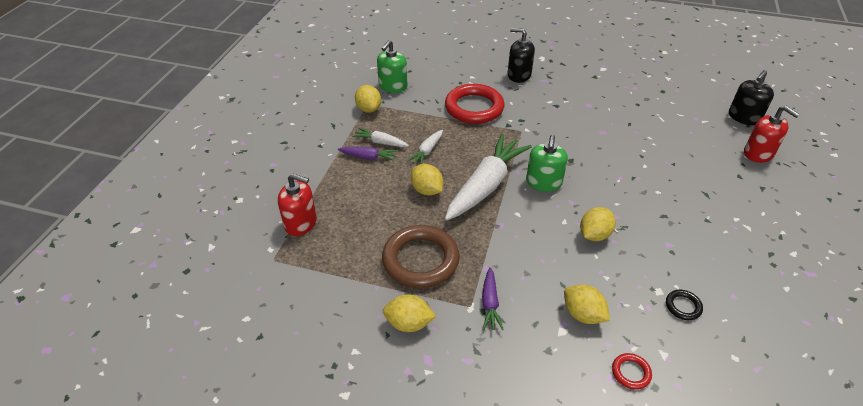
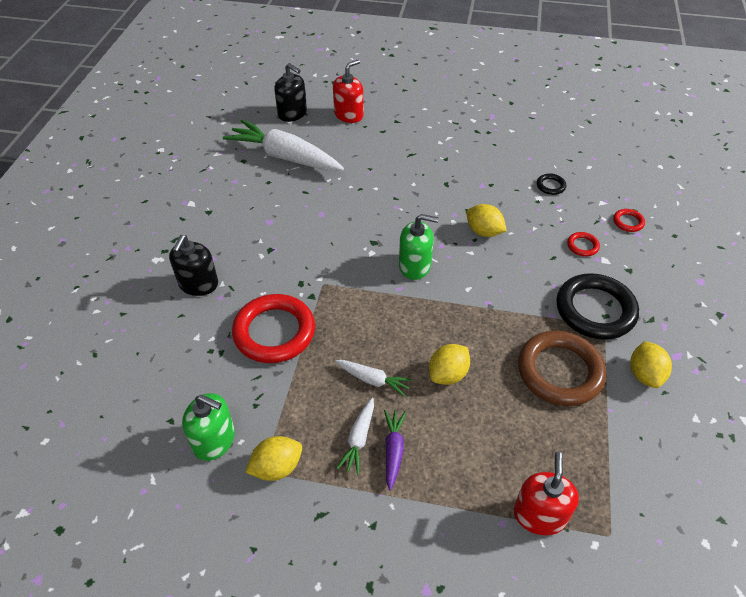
camera: 95 degrees left, 5 degrees up
(486, 185) = (428, 316): white carrot -> white carrot (284, 157)
(490, 303) = (595, 310): purple carrot -> black ring
(583, 314) = (582, 246): yellow lemon -> red ring

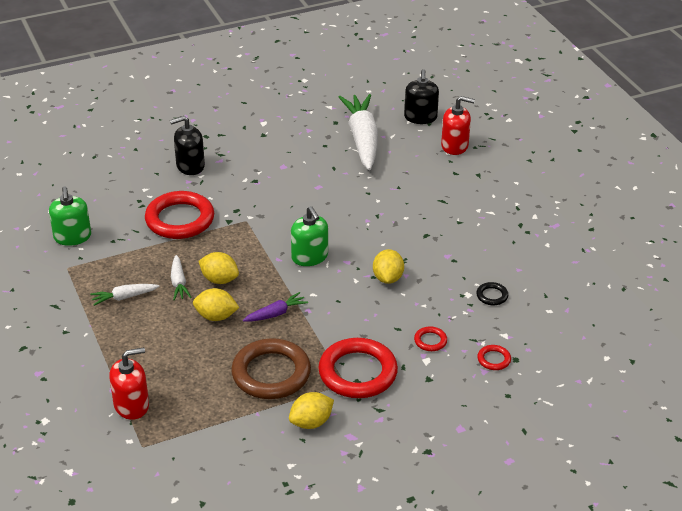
camera: 55 degrees right, 10 degrees down
(277, 467) = (74, 272): yellow lemon -> yellow lemon (219, 279)
(393, 450) = (128, 317): purple carrot -> purple carrot (276, 313)
(595, 310) = (357, 372): black ring -> red ring

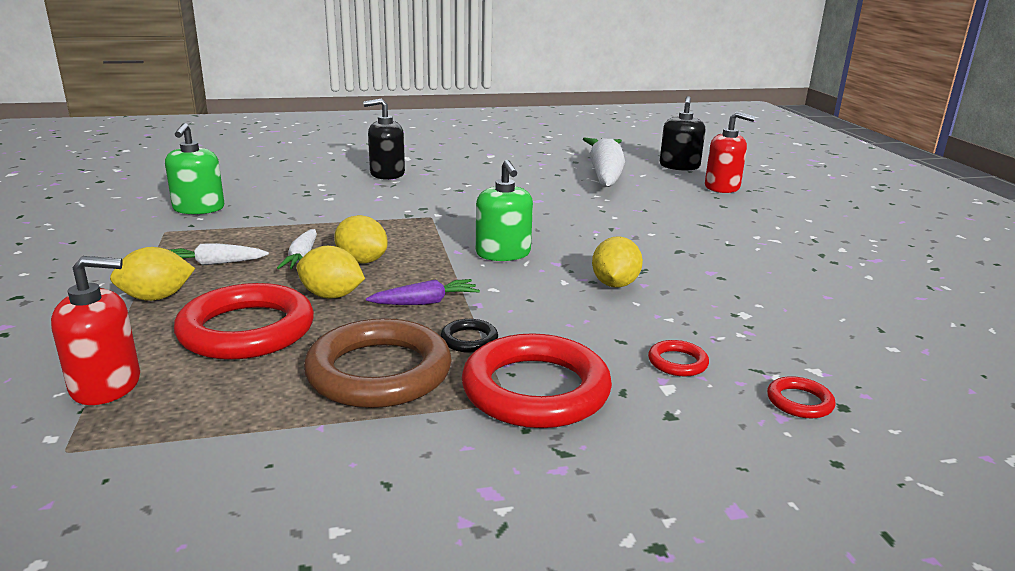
camera: 10 degrees right, 15 degrees down
(180, 219) = (345, 208): red ring -> red ring (247, 330)
(311, 422) = (417, 455): yellow lemon -> yellow lemon (156, 298)
(492, 296) = (786, 320): black ring -> black ring (469, 340)

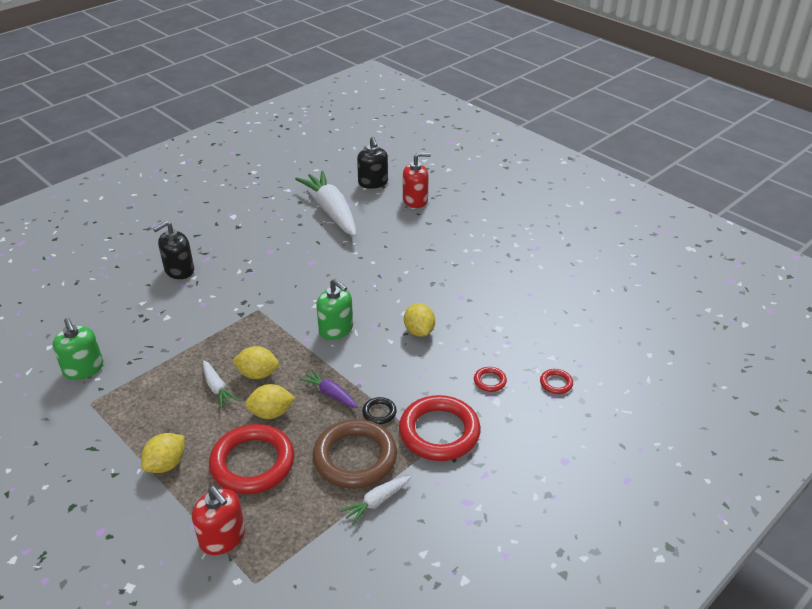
camera: 30 degrees left, 15 degrees up
(106, 385) = (223, 537): red soap dispenser -> red soap dispenser turned 90 degrees clockwise
(213, 263) = (165, 419): white carrot -> white carrot (376, 502)
(426, 302) = (330, 394): purple carrot -> purple carrot turned 90 degrees counterclockwise

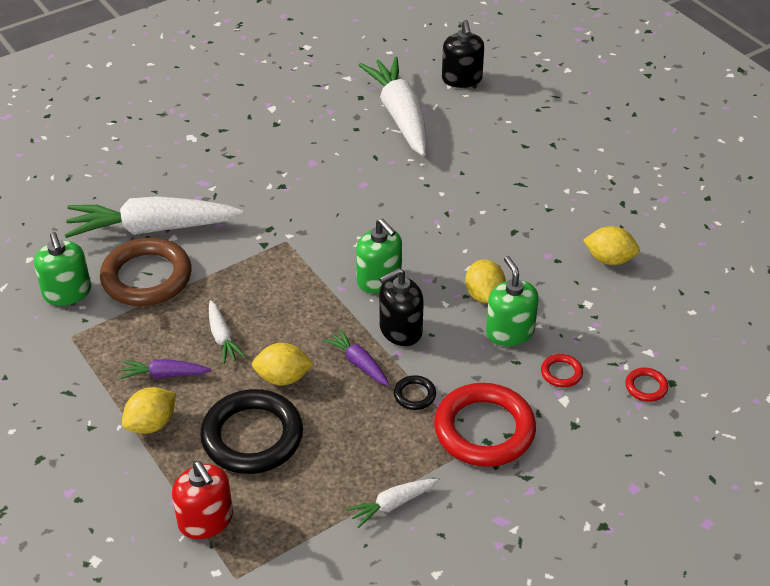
camera: 10 degrees right, 5 degrees up
(149, 312) = (151, 228): none -> white carrot
(172, 423) = (164, 375): none -> purple carrot
(179, 270) = (195, 176): black soap dispenser -> black soap dispenser (400, 330)
(252, 463) = (252, 436): red ring -> black ring
(257, 374) = (273, 326): yellow lemon -> yellow lemon (609, 259)
(355, 458) = (375, 447): brown ring -> brown ring (146, 277)
(415, 200) = (513, 111): red soap dispenser -> none
(444, 356) = (510, 332): none -> green soap dispenser

